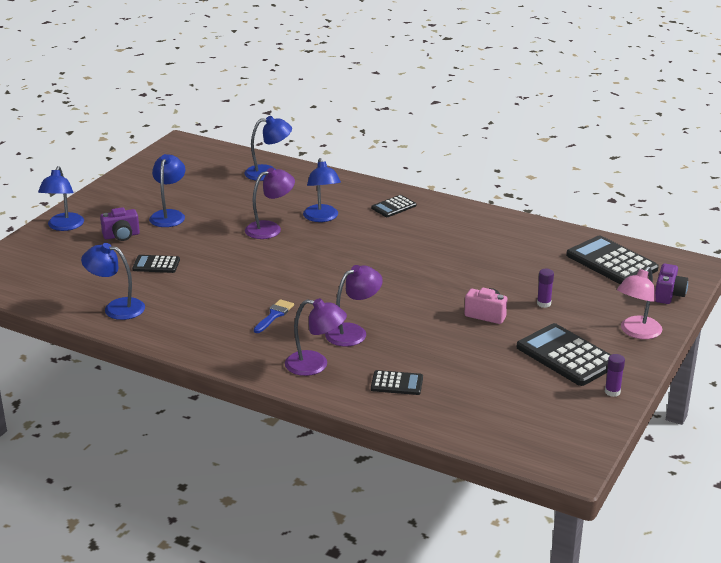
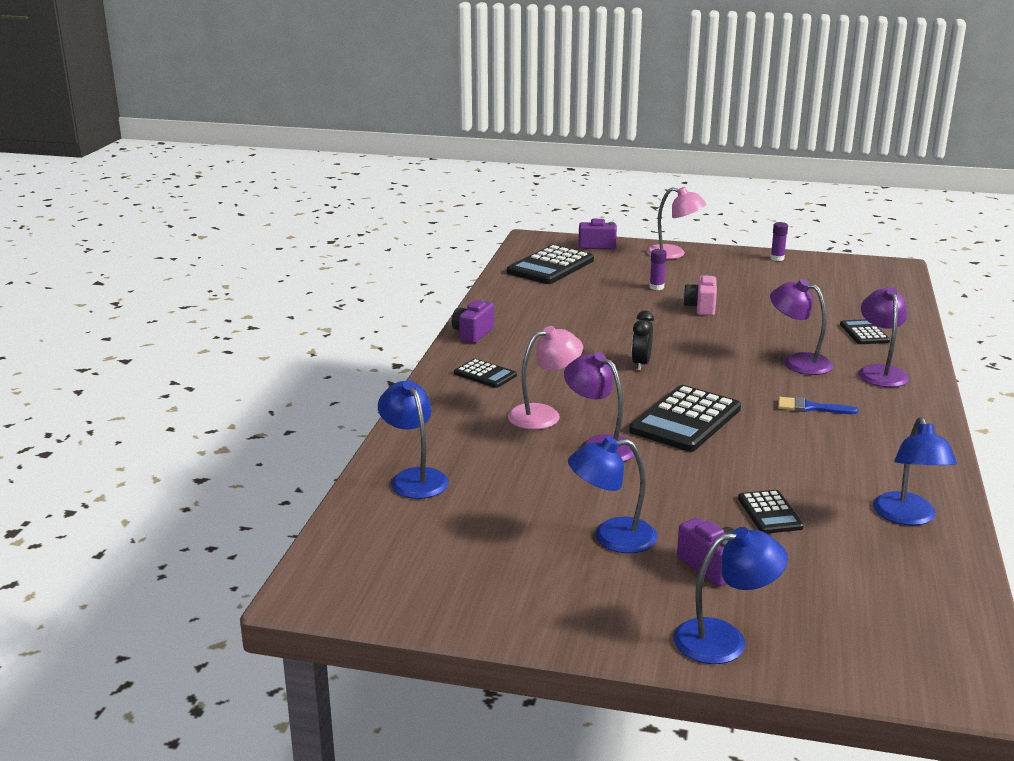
camera: 105 degrees left, 5 degrees down
(322, 218) = (544, 415): blue lamp -> pink lamp
(383, 265) = (641, 364): none -> black clock
(467, 211) = (472, 334): none -> purple camera
(566, 356) = (739, 275): black calculator -> black calculator (685, 420)

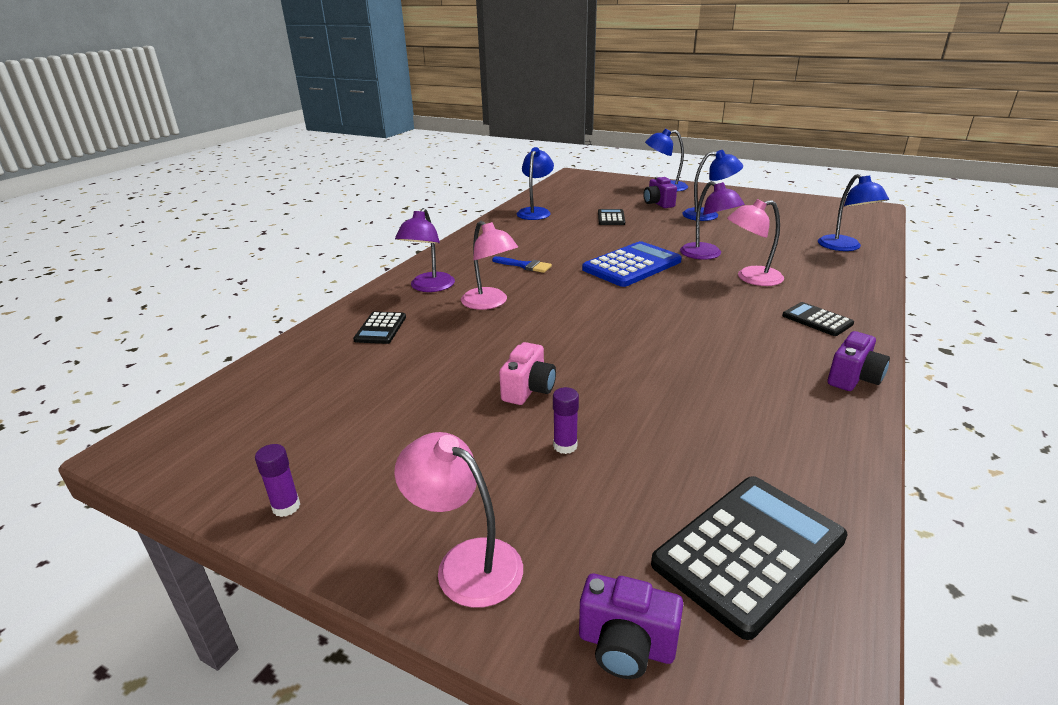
camera: 165 degrees left, 5 degrees up
(641, 364) = (648, 316): black clock -> none
(685, 420) = (632, 265): black calculator -> blue calculator
(798, 362) = (490, 303): purple lamp -> pink lamp

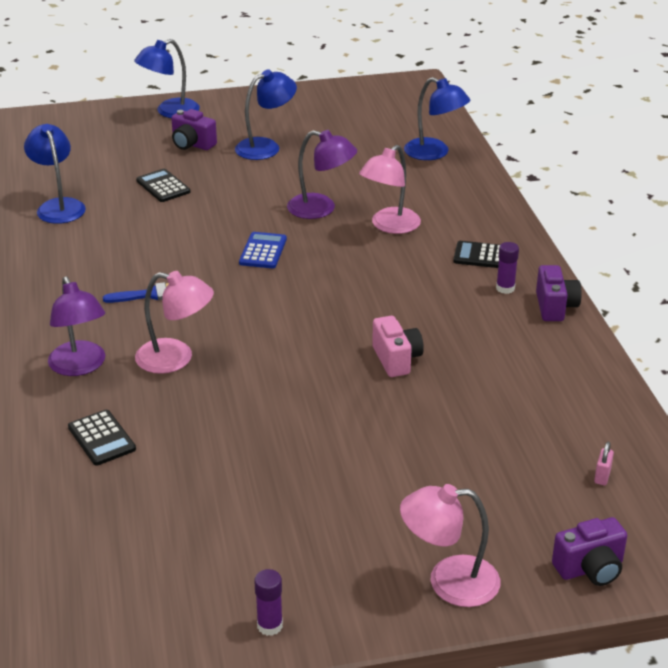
camera: 40 degrees left, 5 degrees up
(528, 390) = (330, 433): pink camera -> pink camera (396, 359)
(565, 446) = (416, 466): purple glue stick -> purple glue stick (505, 288)
(632, 265) = (263, 251): blue calculator -> blue calculator, size x0.54
(749, 551) = (602, 476): black calculator -> pink padlock

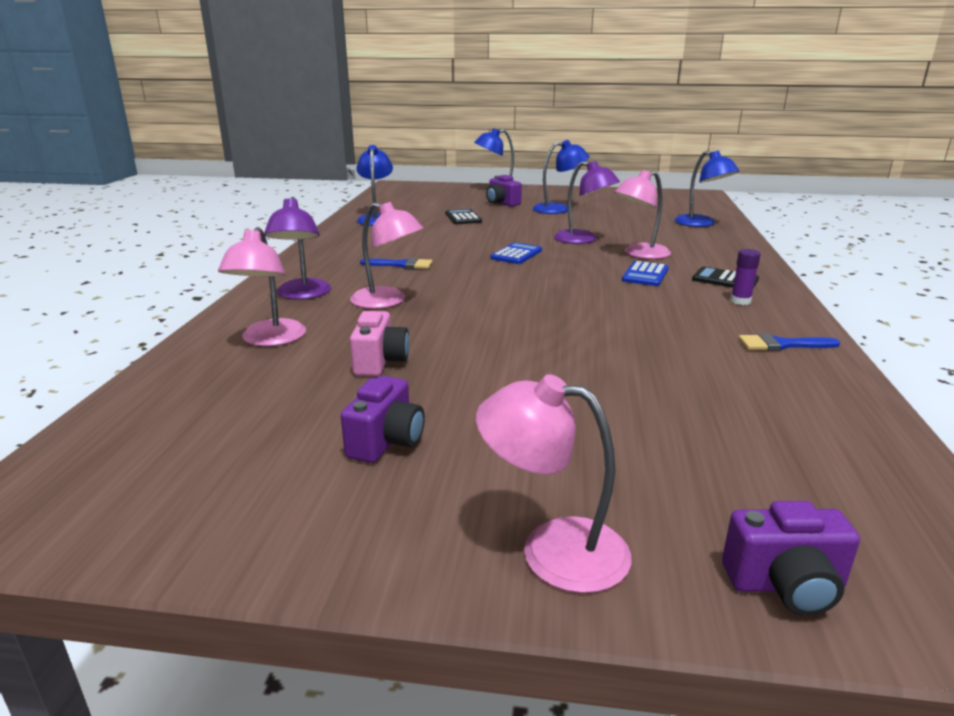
camera: 20 degrees right, 10 degrees down
(102, 438) = (270, 340): black calculator -> pink lamp
(270, 625) = (276, 542): purple glue stick -> none
(396, 359) = (599, 331): pink camera -> pink camera (380, 362)
(407, 262) = (645, 275): none -> blue calculator
(551, 343) = (781, 345): none -> blue brush
(555, 307) = (793, 320): purple camera -> purple camera (386, 442)
(602, 476) = (826, 474): pink padlock -> none

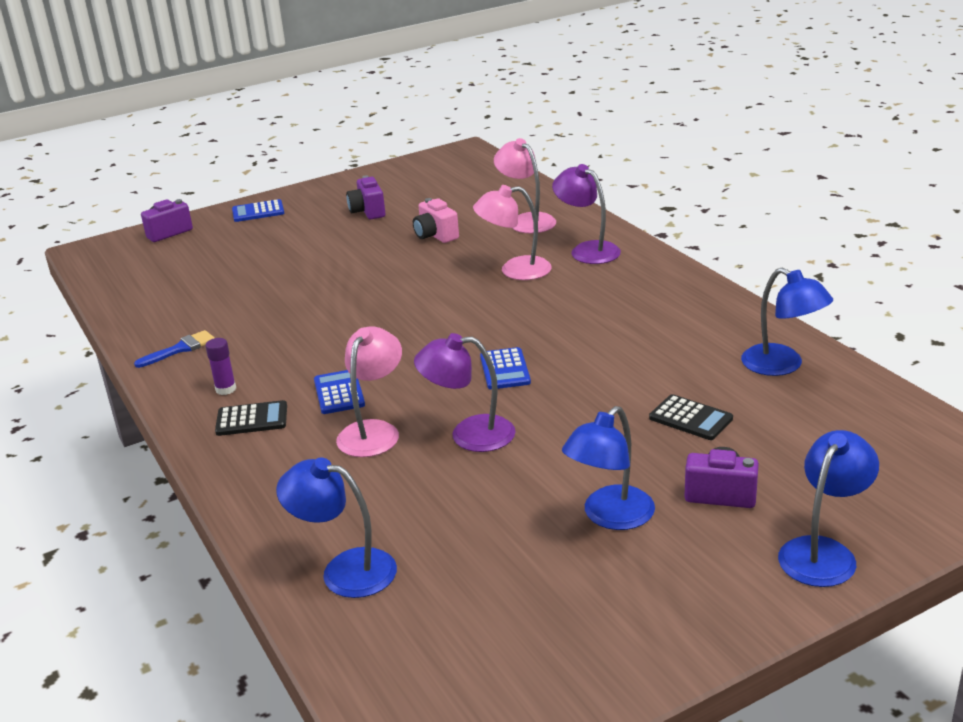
camera: 145 degrees right, 5 degrees up
(401, 265) = (583, 307): blue brush -> none
(552, 549) = (258, 212): pink lamp -> blue calculator

